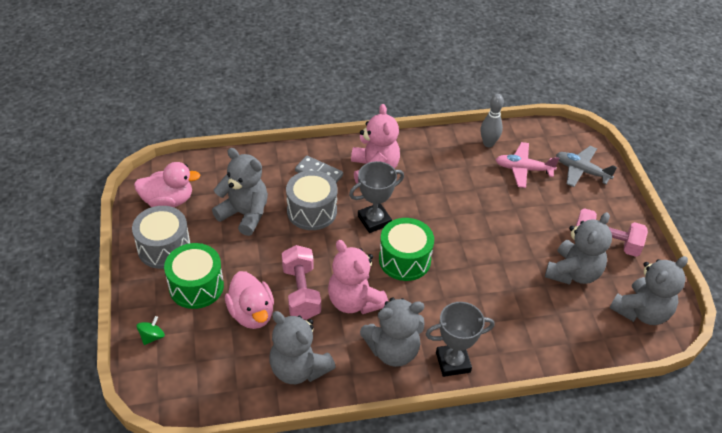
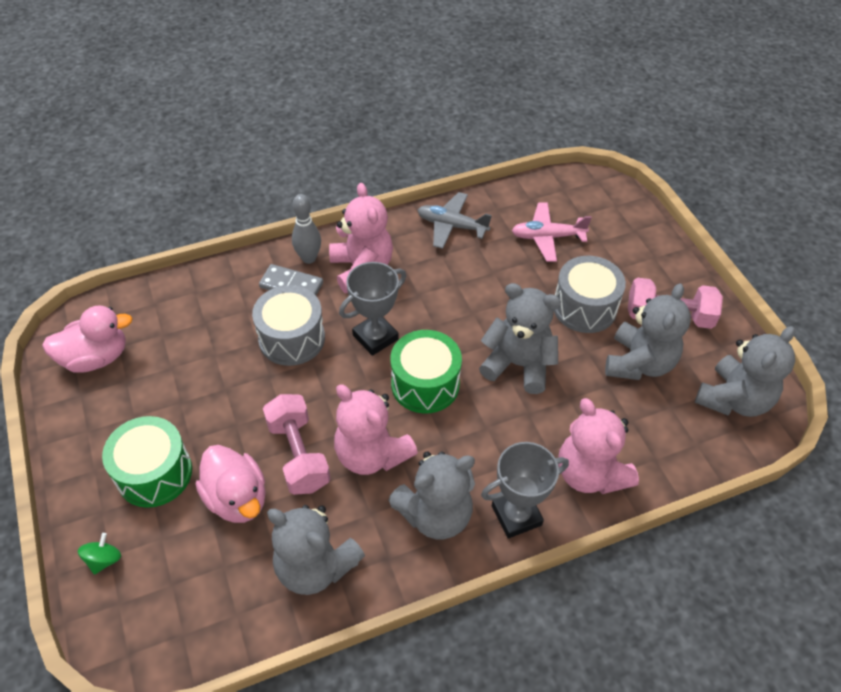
camera: 10 degrees left, 5 degrees up
(164, 248) = (101, 426): grey drum -> grey drum (584, 307)
(244, 214) = (203, 358): grey teddy bear -> grey teddy bear (518, 364)
(488, 143) = (497, 211): grey bowling pin -> grey bowling pin (309, 258)
(515, 343) = (590, 473): none -> pink teddy bear
(581, 171) = (618, 228): grey plane -> grey plane (452, 226)

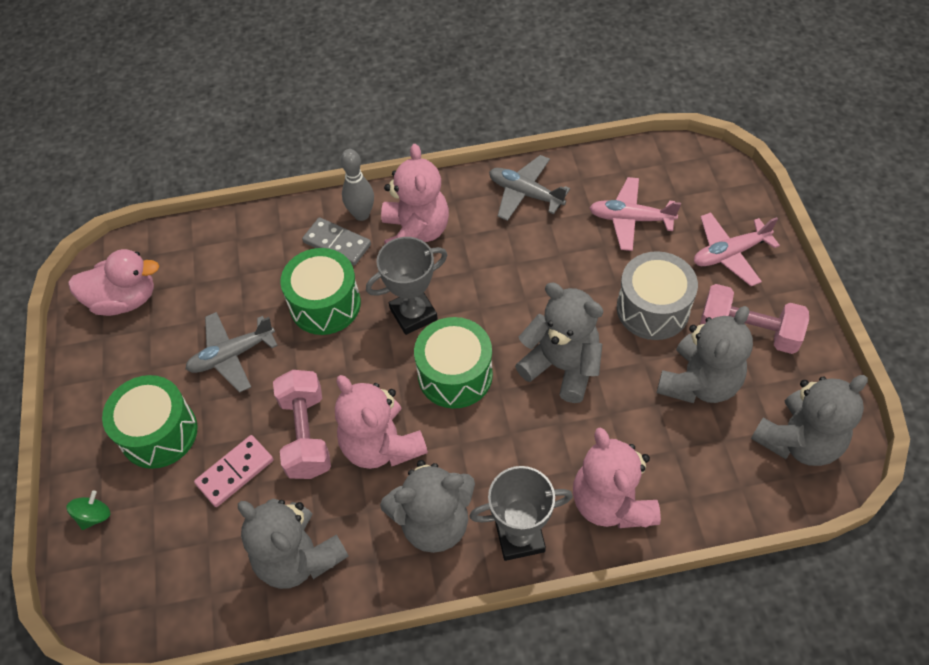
camera: 15 degrees right, 5 degrees up
(212, 394) = (232, 355): none -> grey plane
(237, 498) = (235, 472): pink duck -> pink domino
(292, 338) = (325, 304): grey drum -> green drum
(637, 255) = (729, 253): none -> pink plane

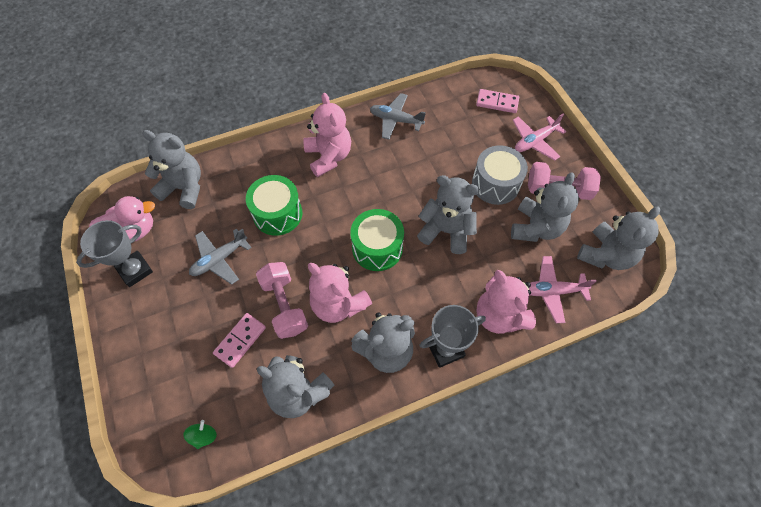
camera: 15 degrees left, 5 degrees up
(94, 516) = (144, 390): green spinning top -> green spinning top (204, 436)
(159, 433) = (179, 322): green drum -> none
(205, 249) = (184, 188): none -> grey teddy bear
(337, 243) = (276, 171): grey domino -> none
(361, 214) = (289, 149): grey bowling pin -> none
(413, 314) = (340, 211): grey trophy -> grey trophy (135, 270)
(630, 219) = (467, 128): pink plane -> pink plane (552, 291)
(685, 187) = (497, 102): none -> pink domino

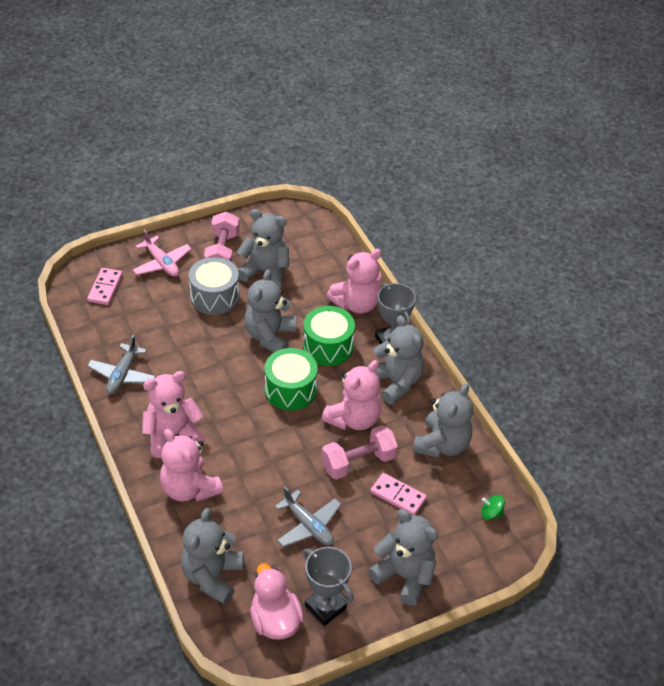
camera: 95 degrees left, 15 degrees down
(272, 170) = (189, 488): none -> pink teddy bear
(277, 214) = (249, 477): green drum -> green drum (328, 346)
(552, 291) = (331, 267): pink plane -> none
(605, 255) = (293, 230): grey teddy bear -> grey teddy bear (404, 575)

